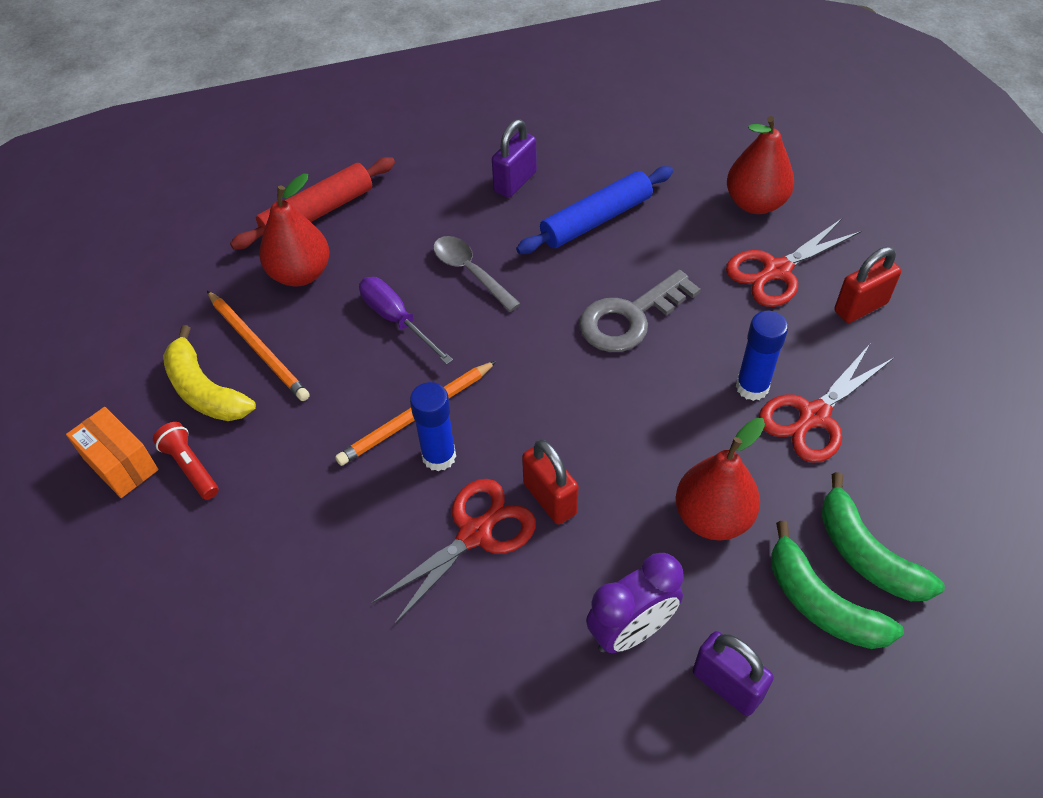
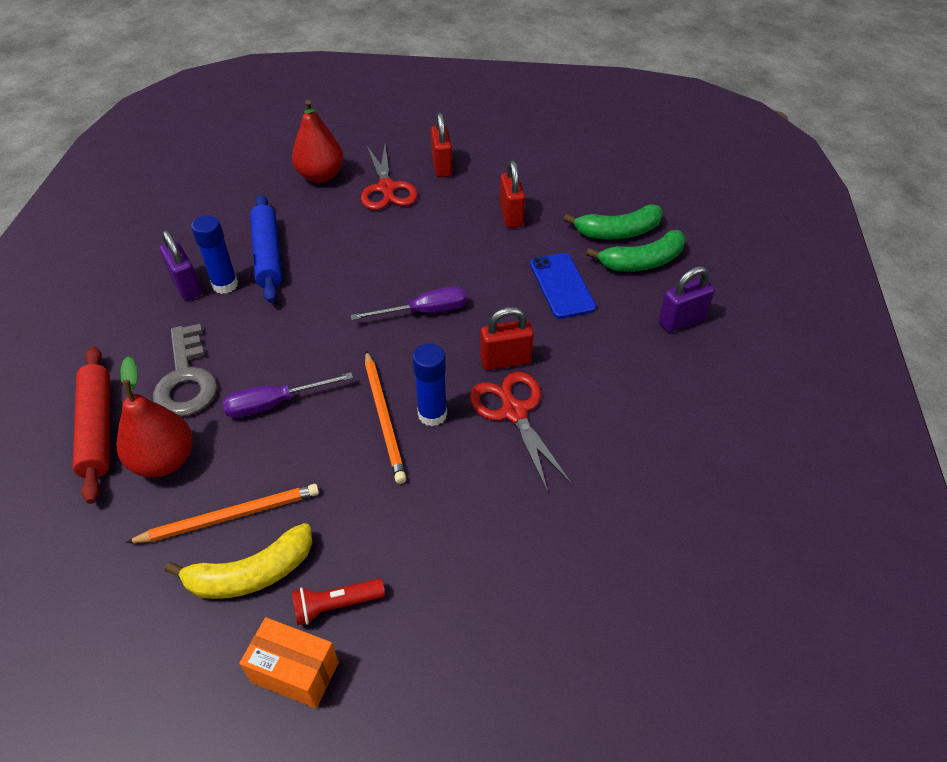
camera: 70 degrees left, 5 degrees down
(121, 464) = (295, 672): orange box -> orange box turned 45 degrees clockwise
(470, 272) = (260, 342): grey spoon -> none
(587, 391) = (425, 312): none -> purple screwdriver
(630, 317) = (375, 268): grey key -> grey key (186, 379)
(631, 631) = (627, 352): purple clock -> none
(712, 517) = (561, 286): red pear -> blue phone
(752, 387) = (473, 233): blue glue stick -> blue glue stick (225, 285)
(814, 416) = (511, 216): red scissors -> red padlock

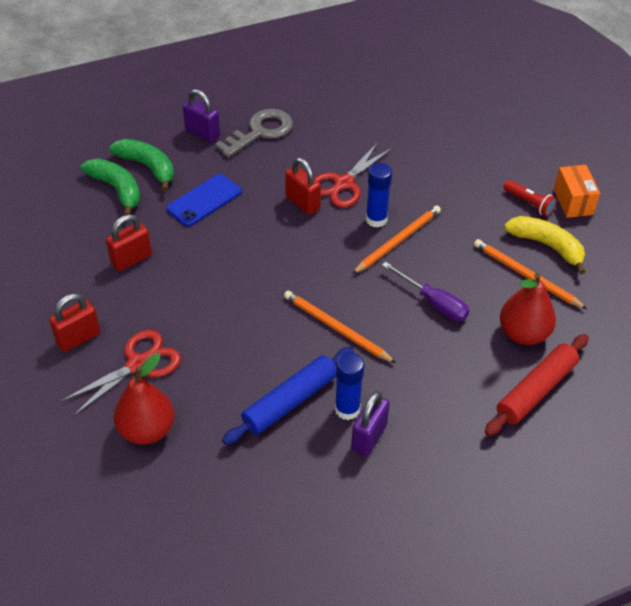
camera: 120 degrees left, 0 degrees up
(186, 379) = (456, 368): grey key -> grey key (260, 132)
(314, 314) = (336, 328): none -> orange pencil
(425, 312) = (285, 264): purple screwdriver -> none

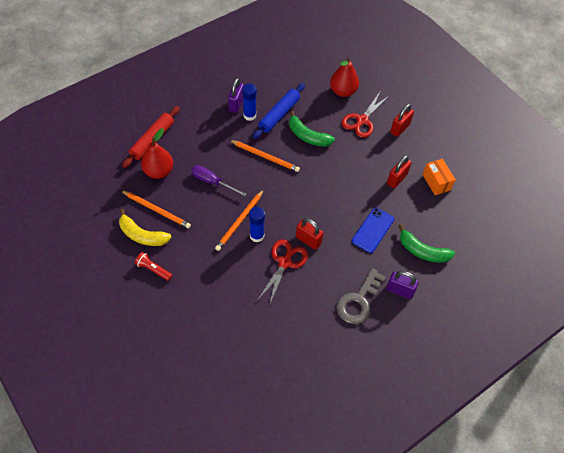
camera: 165 degrees right, 10 degrees up
(117, 189) = (432, 228): green banana -> green banana (307, 136)
(573, 201) = (122, 277): orange box -> orange box (436, 182)

